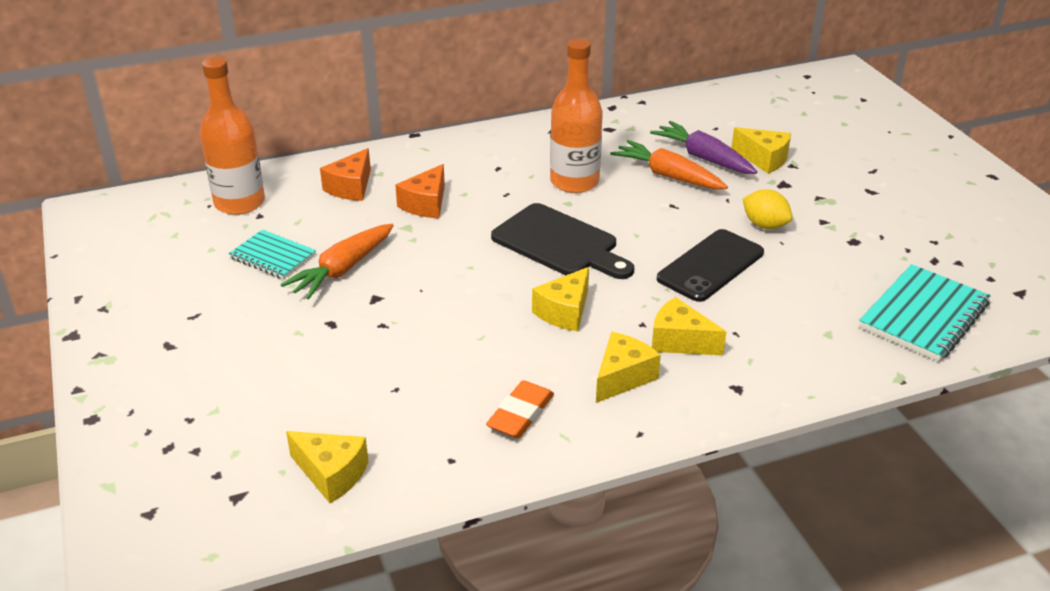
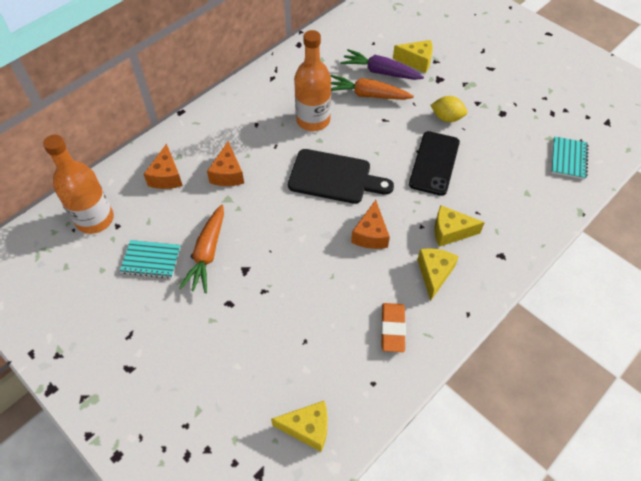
camera: 25 degrees left, 20 degrees up
(565, 312) = (370, 234): yellow cheese -> orange cheese
(923, 315) = (568, 159): turquoise notebook -> turquoise notebook, size x0.63

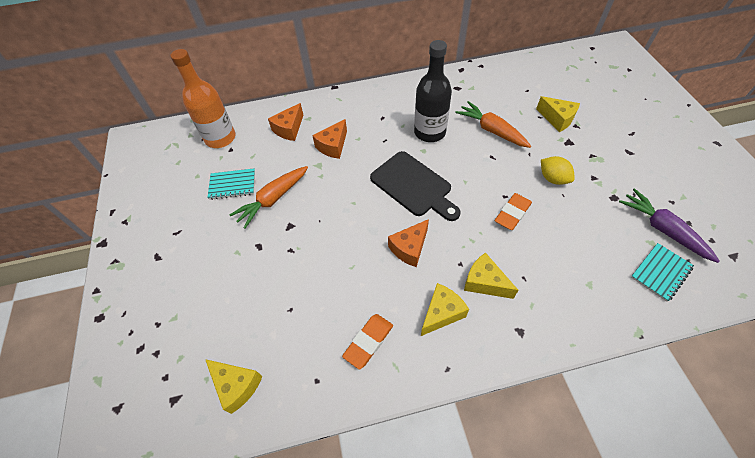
camera: 35 degrees right, 0 degrees up
(151, 260) = (232, 185): turquoise notebook -> turquoise notebook turned 45 degrees counterclockwise
(313, 120) = (429, 132): orange bottle -> black bottle
(380, 72) = (516, 116): purple carrot -> purple carrot (662, 229)
(434, 163) = (512, 213): black phone -> orange eraser

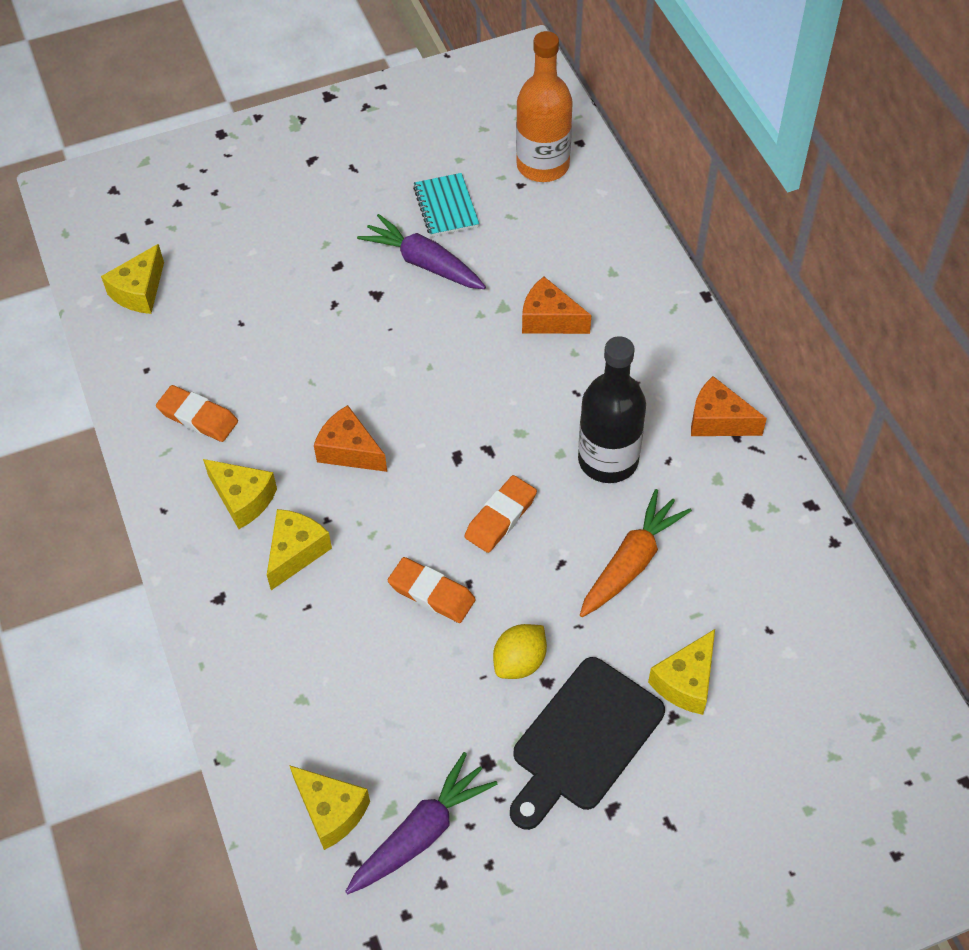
camera: 80 degrees right, 0 degrees up
(273, 199) = (423, 263): orange carrot -> purple carrot
(289, 129) = (580, 251): orange cheese -> orange cheese (718, 420)
(413, 186) = (474, 445): black cutting board -> black cutting board (583, 739)
(462, 178) = (500, 517): none -> orange eraser
(660, 272) = (331, 811): turquoise notebook -> yellow cheese

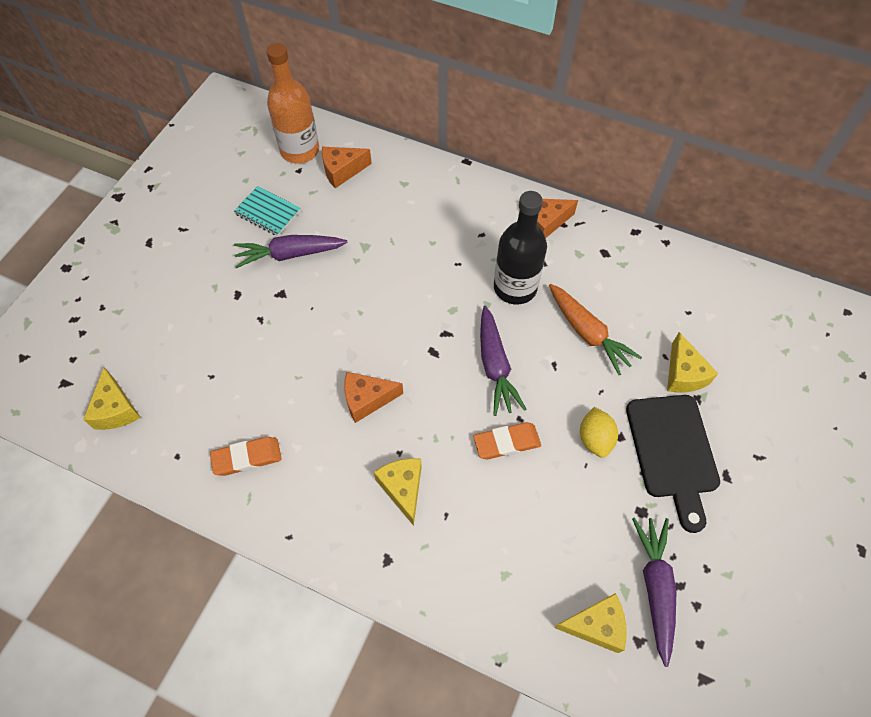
camera: 45 degrees left, 5 degrees up
(243, 499) = (333, 484): yellow cheese -> none
(500, 517) = (495, 366): orange eraser -> purple carrot
(549, 319) = (398, 234): orange cheese -> orange cheese (342, 171)
(631, 562) = (587, 333): orange carrot -> orange carrot turned 150 degrees clockwise

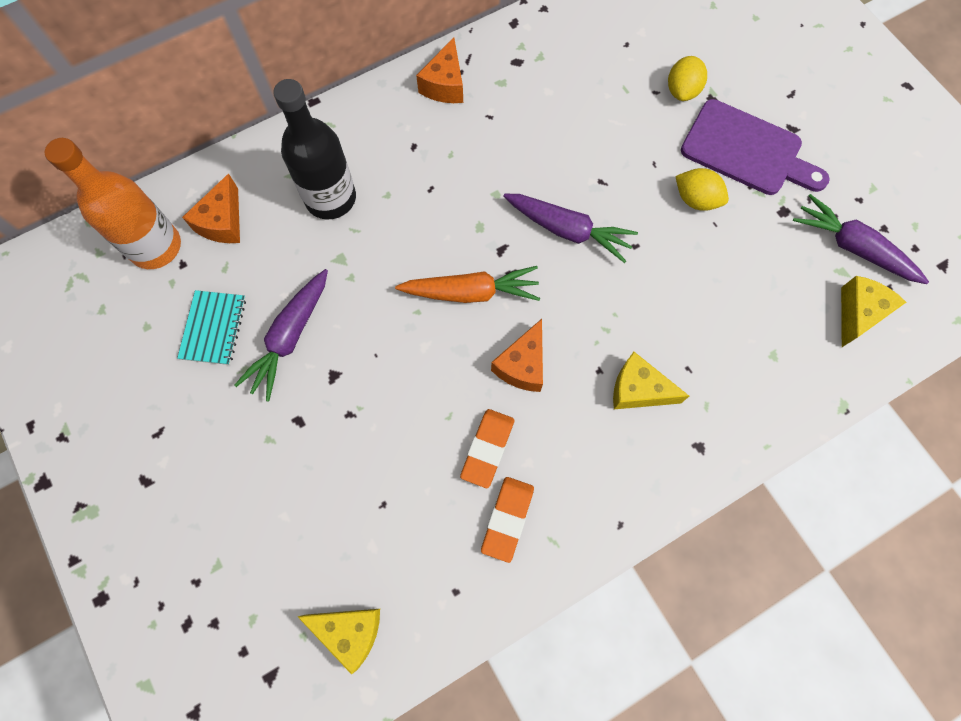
camera: 55 degrees left, 10 degrees up
(268, 212) = (213, 328): turquoise notebook -> turquoise notebook turned 60 degrees counterclockwise
(506, 442) = (652, 272): orange eraser -> orange eraser (487, 449)
(515, 287) = (496, 158): black bottle -> black bottle (330, 198)
(587, 333) = (590, 133): orange carrot -> orange carrot (471, 292)
(672, 452) = (746, 150): black cutting board -> purple cutting board
(683, 374) = (682, 91): yellow cheese -> yellow lemon

